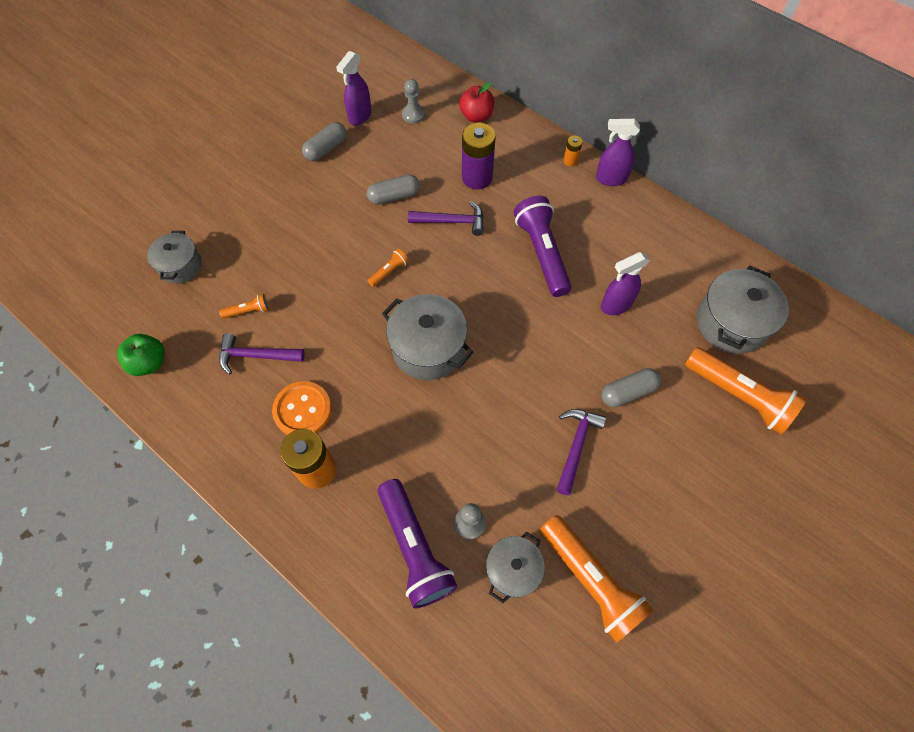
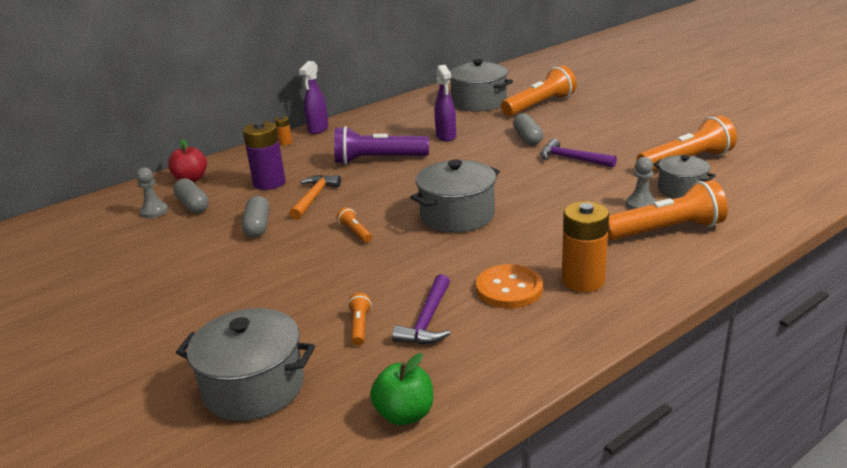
camera: 75 degrees left, 35 degrees down
(181, 266) = (254, 387): grey pot -> grey pot, size x1.59
(326, 149) = (150, 267): grey capsule -> grey capsule (193, 205)
(360, 116) = (122, 243): purple spray bottle -> none
(414, 548) = (666, 230): purple flashlight -> orange flashlight
(452, 221) = (314, 197): purple hammer -> orange hammer

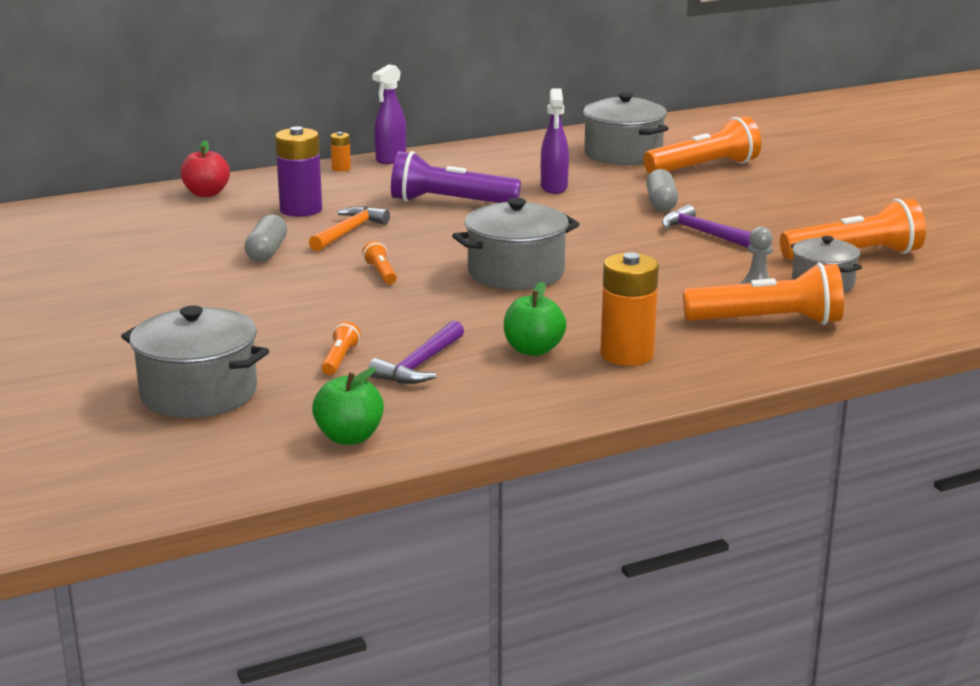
camera: 10 degrees right, 5 degrees down
(154, 211) = (149, 221): grey pawn -> none
(193, 205) = (198, 220): grey capsule -> none
(509, 288) = (533, 350): orange button -> green apple

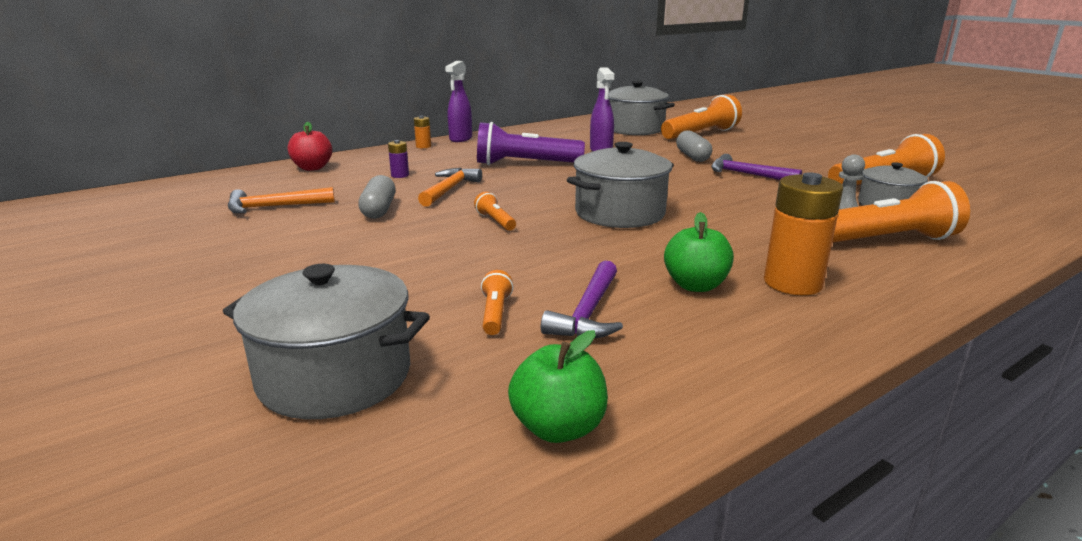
camera: 10 degrees left, 0 degrees up
(161, 242) = (274, 207): none -> orange hammer
(301, 210) = (400, 175): purple battery -> purple battery, size x0.48

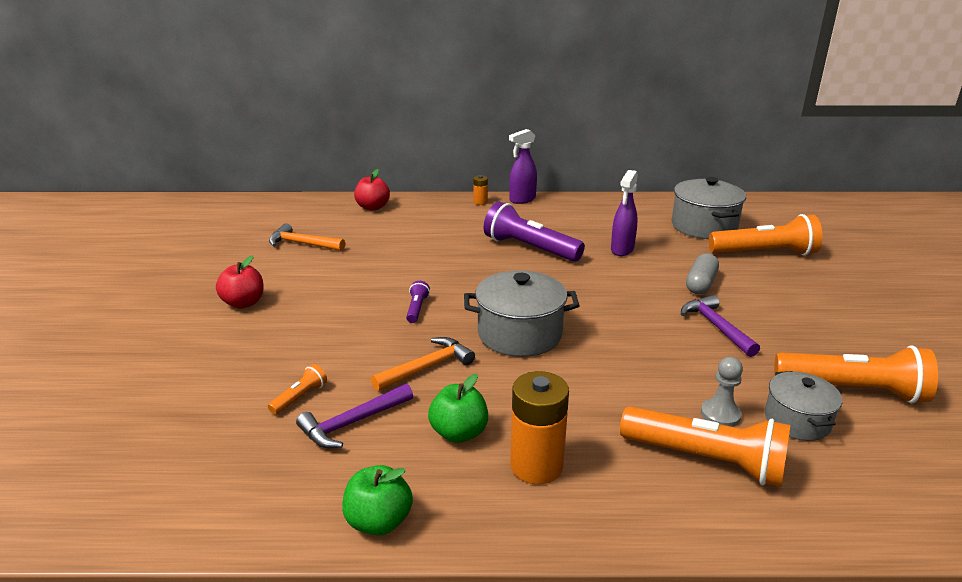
camera: 35 degrees right, 5 degrees up
(281, 265) = (243, 303): none -> red apple
(335, 376) = (168, 405): grey pot -> none
(379, 209) = (359, 268): grey capsule -> none
(400, 175) = (419, 234): purple battery -> none
(449, 189) = (432, 261): orange hammer -> orange hammer (427, 367)
(495, 221) = (417, 309): orange flashlight -> purple flashlight
(558, 428) = (215, 499): green apple -> green apple (379, 521)

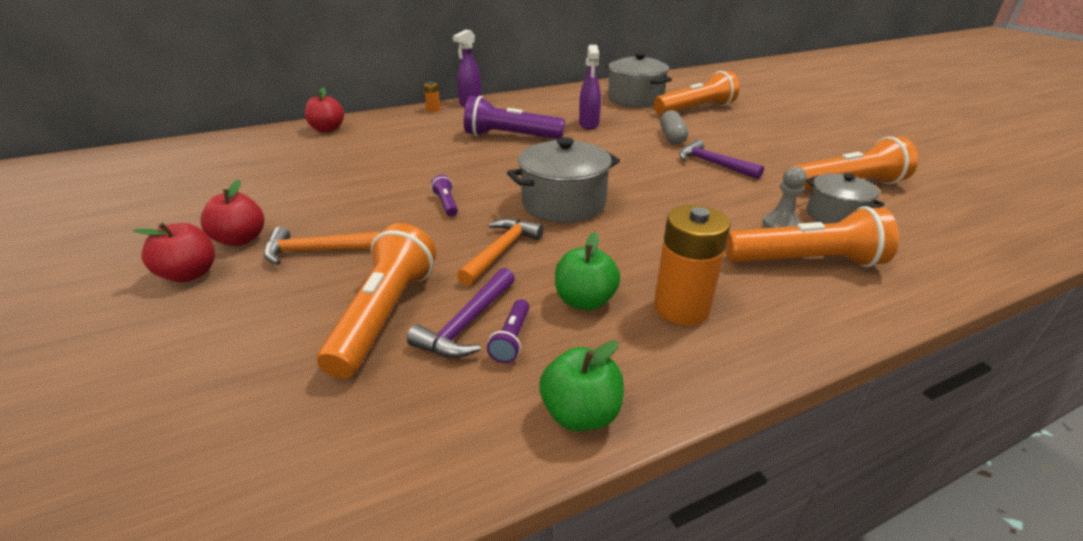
camera: 25 degrees left, 5 degrees up
(195, 324) = (190, 274): none -> red apple
(300, 397) = (385, 315): orange flashlight -> orange flashlight, size x2.23
(302, 244) = (272, 172): orange hammer -> orange hammer (316, 251)
(375, 446) = (512, 339): none -> purple flashlight

